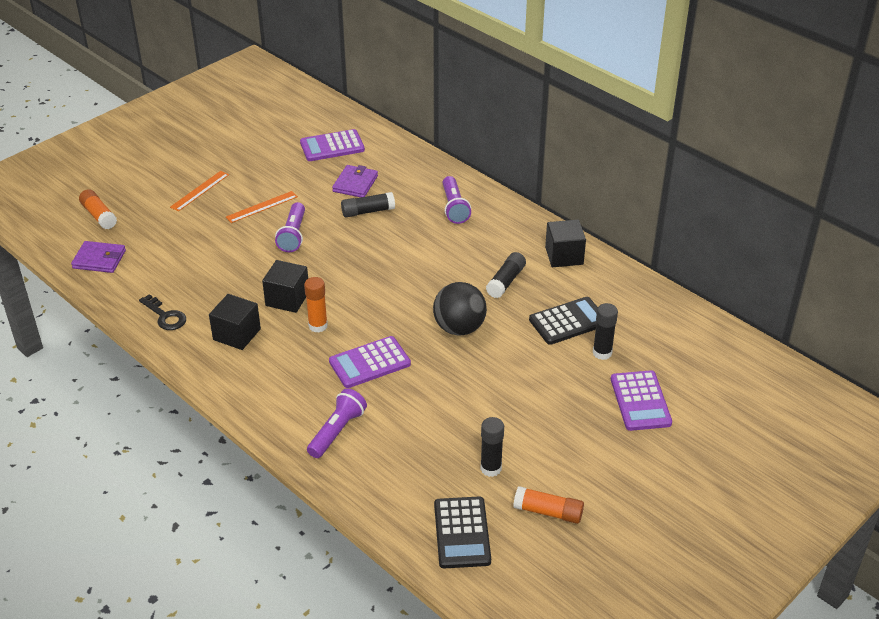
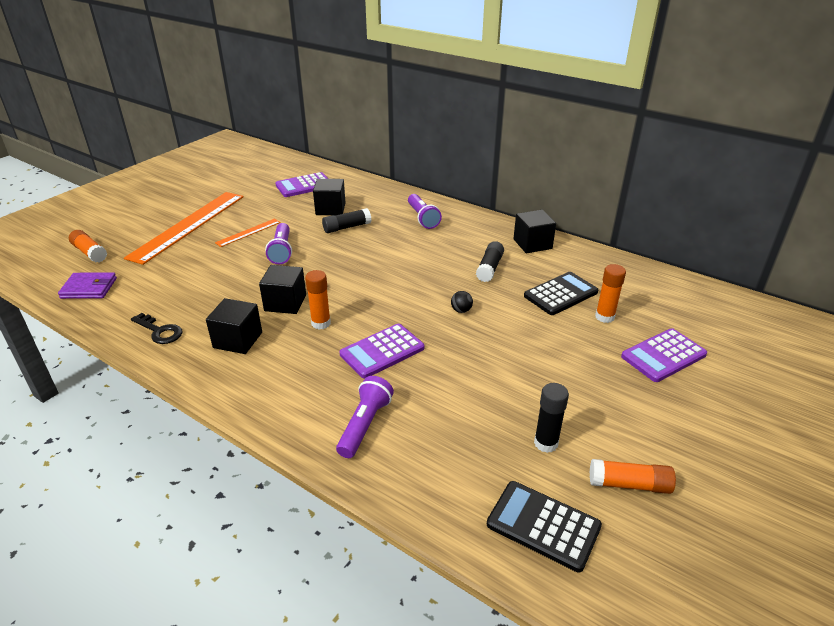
camera: 10 degrees left, 5 degrees down
(200, 191) = (188, 225): orange ruler -> orange ruler, size x2.19
(355, 184) = (330, 209): purple wallet -> black cube
(459, 328) = (461, 310): black ball -> black ball, size x0.42
(462, 533) = (543, 525): black calculator -> black calculator turned 135 degrees clockwise
(602, 353) = (604, 317): black glue stick -> orange glue stick
(640, 401) = (663, 355): purple calculator -> purple calculator turned 75 degrees clockwise

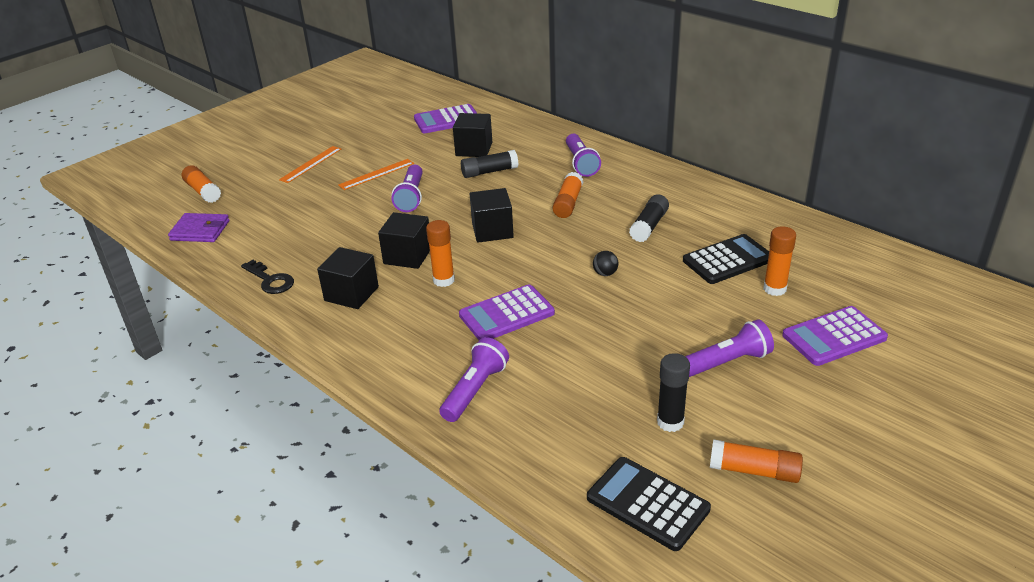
camera: 10 degrees right, 0 degrees up
(188, 225) = (311, 164): orange ruler -> orange ruler, size x0.46
(418, 251) = (568, 203): none -> orange glue stick
(532, 244) = (708, 199): black cube -> black cube (492, 230)
(582, 384) = (727, 362): none -> purple flashlight

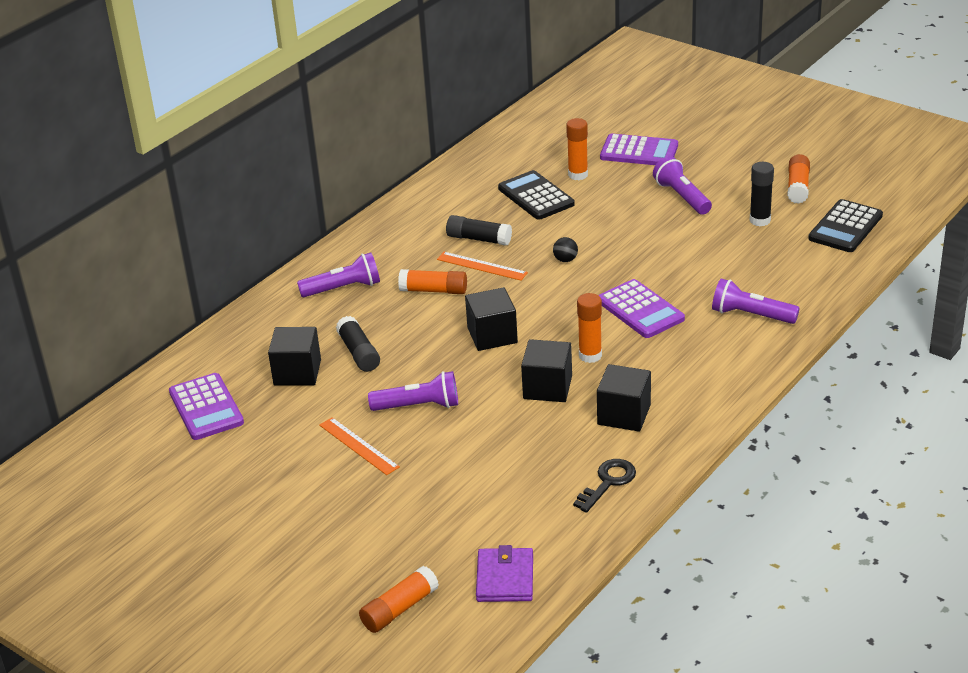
camera: 95 degrees left, 0 degrees up
(311, 164) = (325, 515): orange ruler -> orange ruler (482, 266)
(834, 337) = (639, 152): purple calculator -> purple calculator turned 45 degrees counterclockwise

